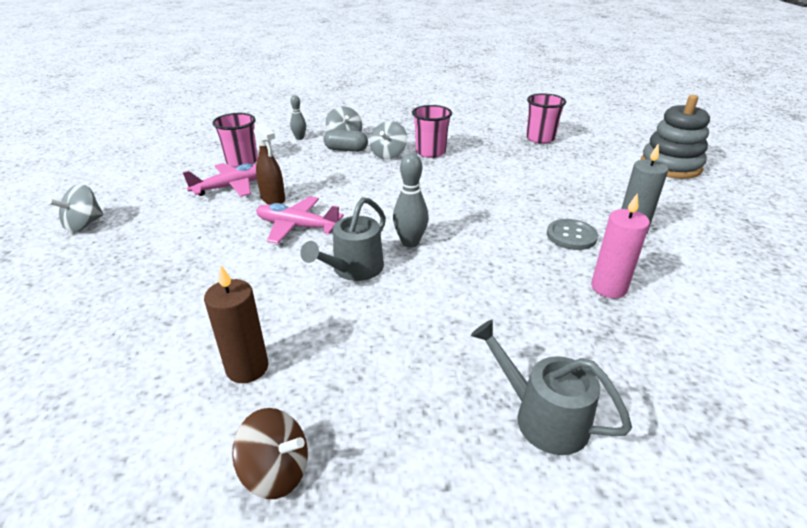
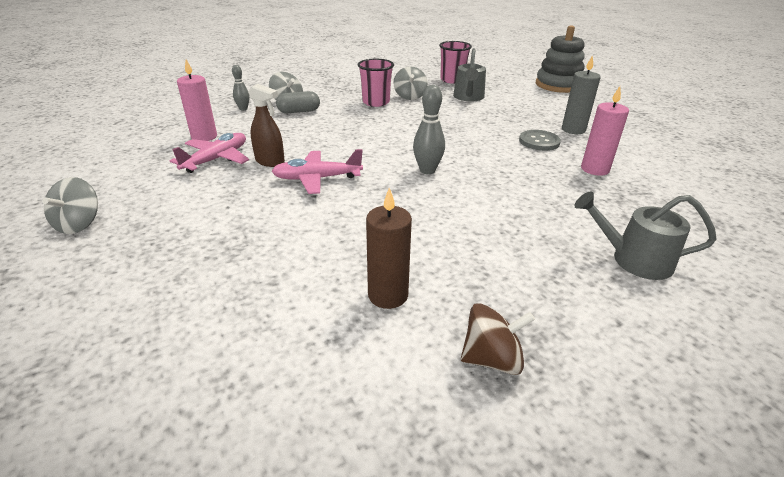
camera: 25 degrees left, 0 degrees up
(242, 162) = (204, 137): pink cup -> pink candle
(353, 269) = (401, 199): grey watering can -> grey watering can (468, 97)
(388, 154) = (341, 109): grey spinning top -> grey spinning top (410, 96)

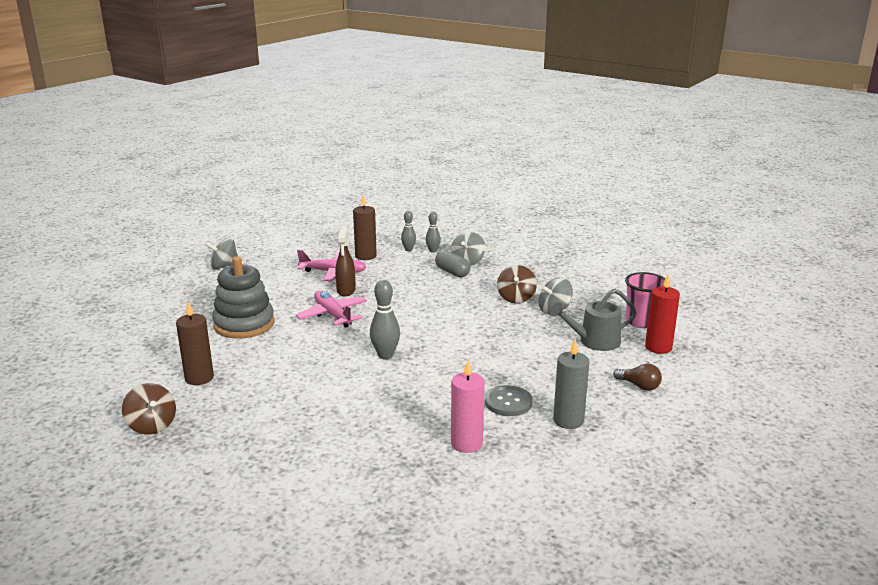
camera: 65 degrees right, 10 degrees down
(204, 137) = (365, 256): pink candle -> brown candle
(223, 117) = (408, 249): none -> grey bowling pin
(376, 102) = (516, 298): pink cup -> brown spinning top
(490, 85) = (658, 347): none -> red candle
(537, 101) = (639, 386): none -> brown light bulb
(558, 85) = (727, 394): grey stacking toy -> grey stacking toy (244, 324)
(634, 260) = (296, 476): grey watering can -> none

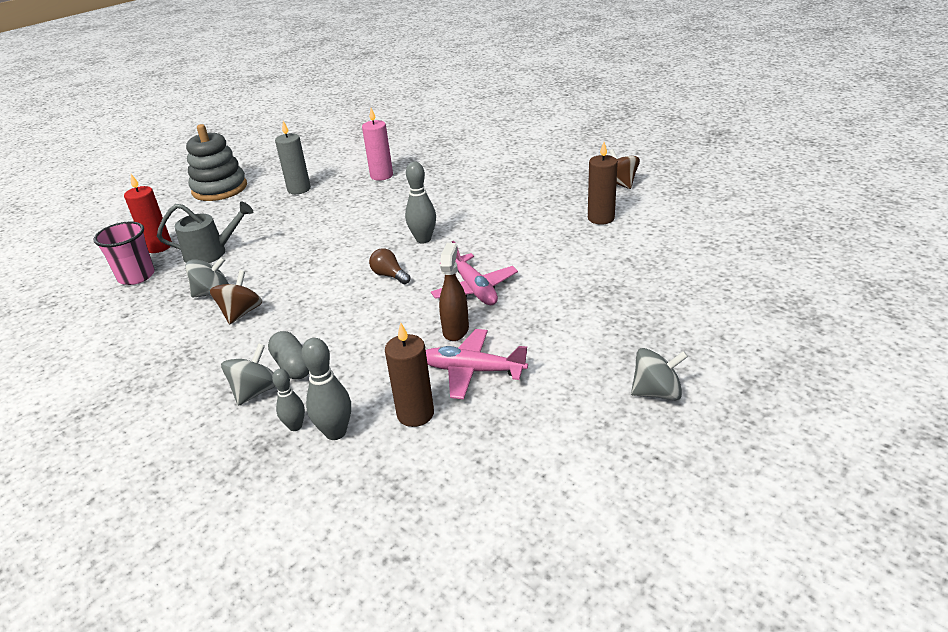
camera: 170 degrees left, 10 degrees up
(244, 324) = (579, 277): grey stacking toy -> grey stacking toy (220, 189)
(408, 249) = (335, 432): grey bowling pin -> grey bowling pin, size x1.57
(508, 402) = (334, 201): grey button -> none
(639, 386) = (219, 213): brown light bulb -> brown light bulb (389, 275)

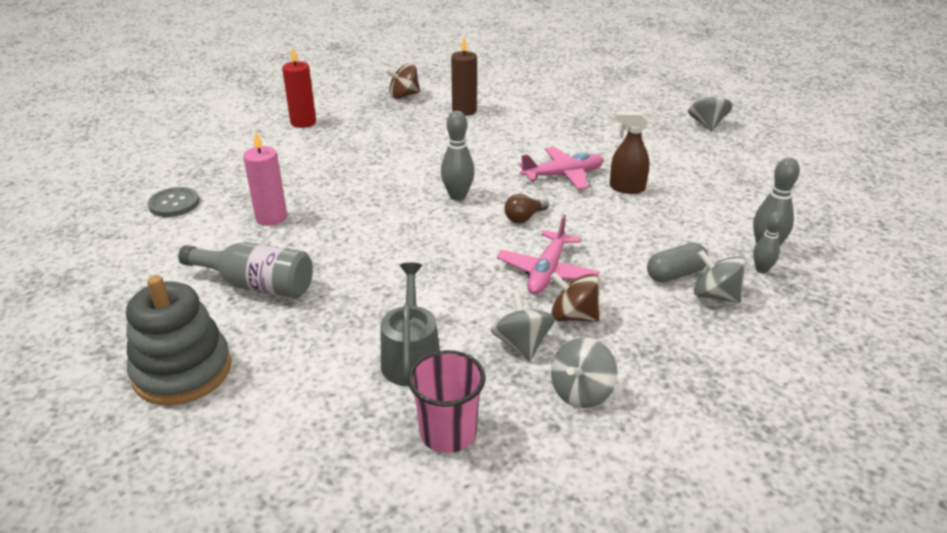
camera: 85 degrees left, 0 degrees up
(153, 323) = (581, 392): none -> grey spinning top
(159, 247) = (361, 421): red candle -> red candle (303, 122)
(299, 189) = (257, 285): grey candle -> grey bottle
(397, 143) = (174, 204): none -> grey button
(415, 414) = (738, 211): brown candle -> none
(472, 370) = (683, 184): pink plane -> pink plane (547, 272)

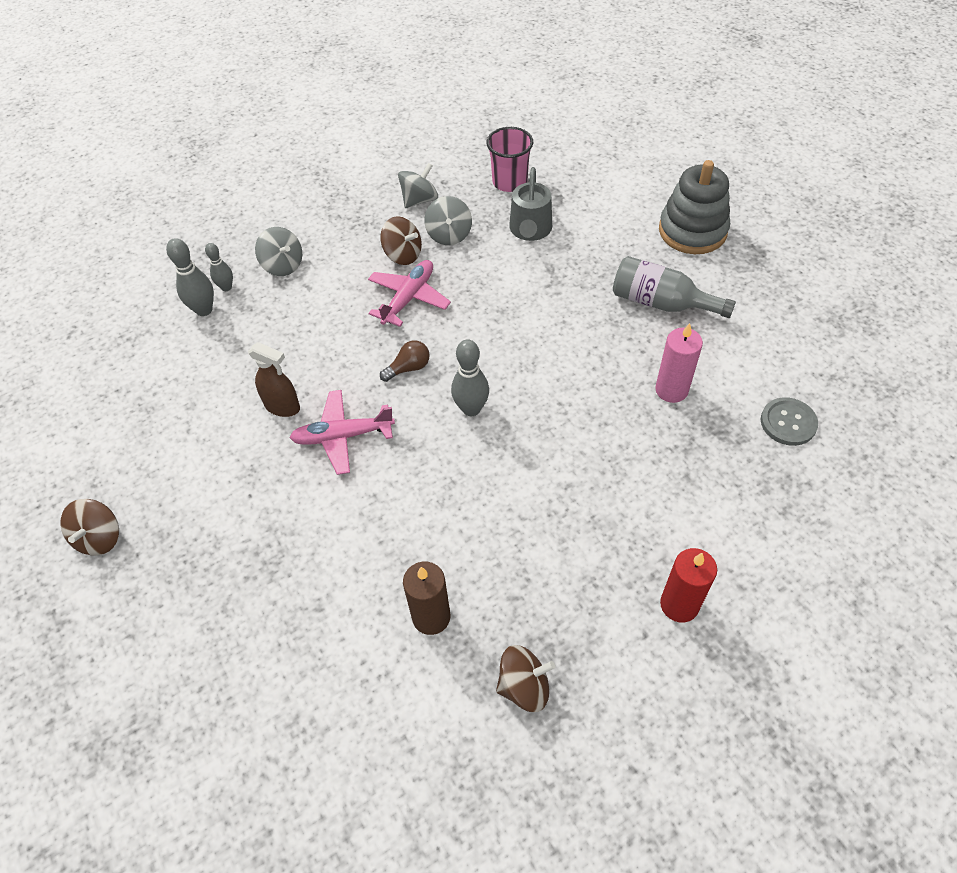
camera: 170 degrees left, 20 degrees up
(675, 274) = (301, 288): grey capsule -> none
(707, 124) = (99, 538): grey spinning top -> brown spinning top

